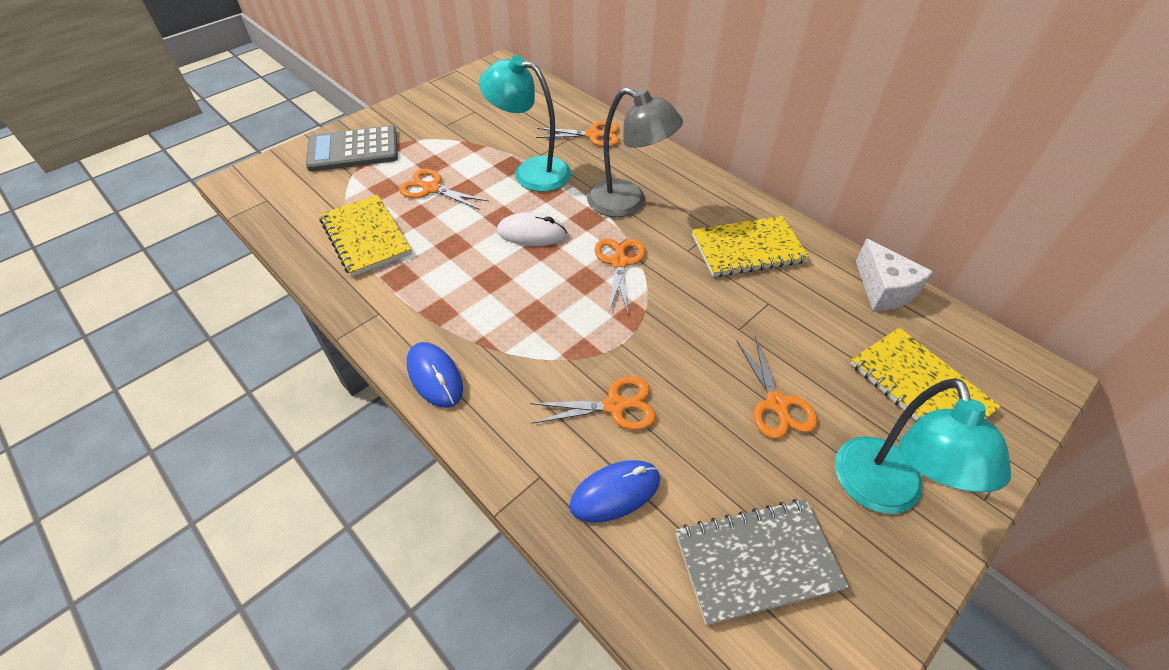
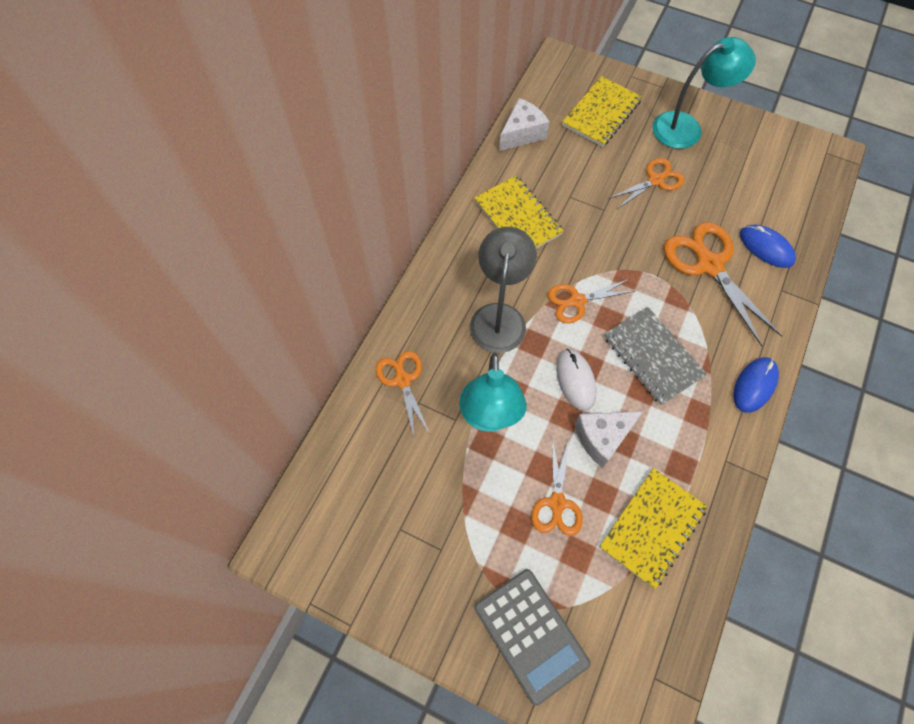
camera: 110 degrees left, 15 degrees up
(465, 233) = (602, 438): none -> white cheese
(614, 406) = (709, 265): orange scissors -> orange scissors, size x1.65
(756, 561) = (760, 175): grey notebook -> grey notebook (652, 356)

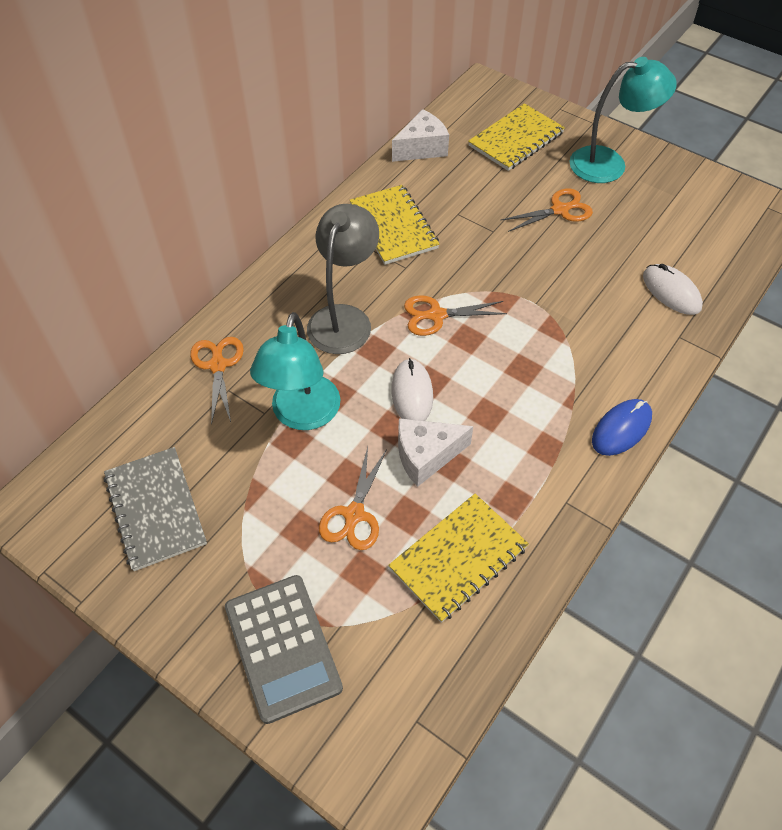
camera: 10 degrees right, 10 degrees down
(652, 356) = (508, 382): grey notebook -> grey notebook (155, 509)
(709, 265) = (600, 300): orange scissors -> none
(766, 248) = (671, 292): blue mouse -> white mouse

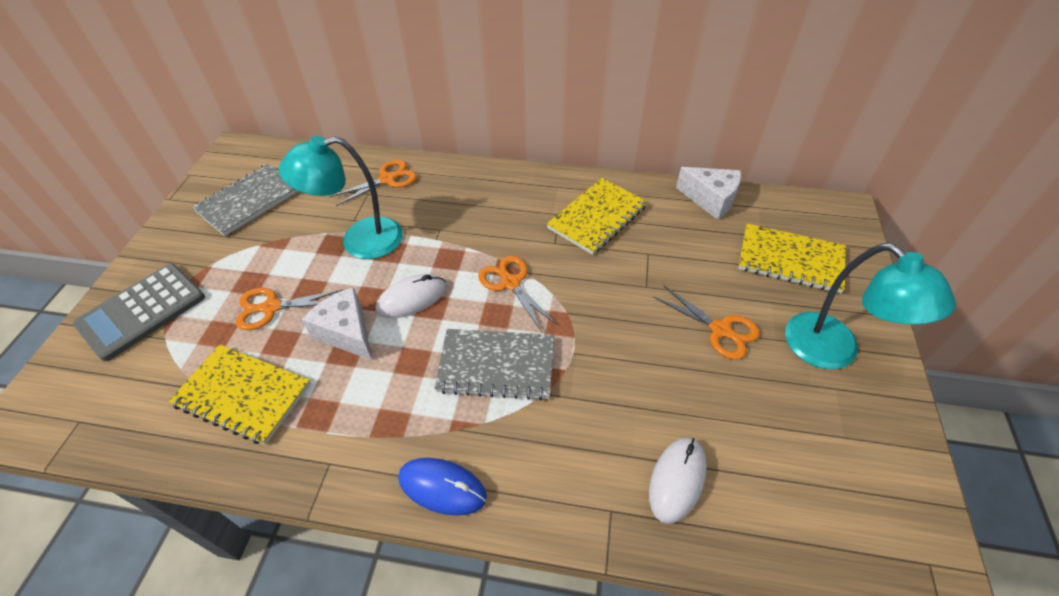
camera: 65 degrees right, 5 degrees down
(344, 318) = (471, 227): grey lamp -> none
(523, 357) = (496, 365): none -> grey notebook

